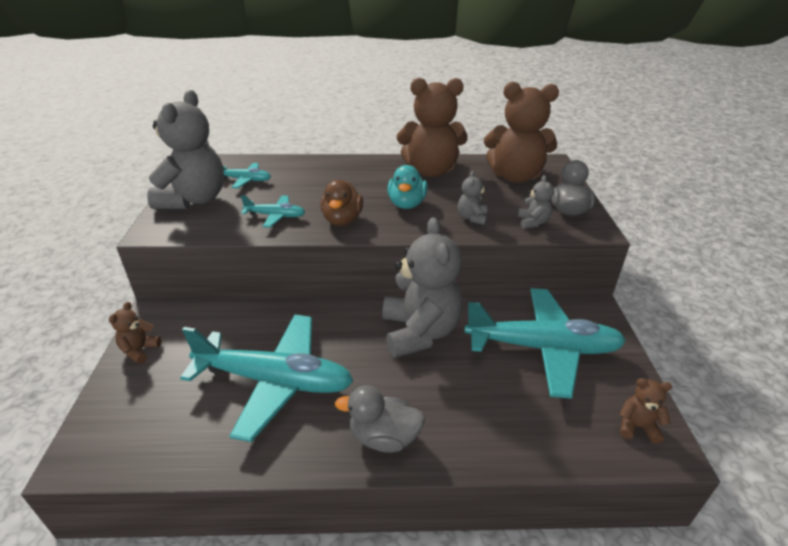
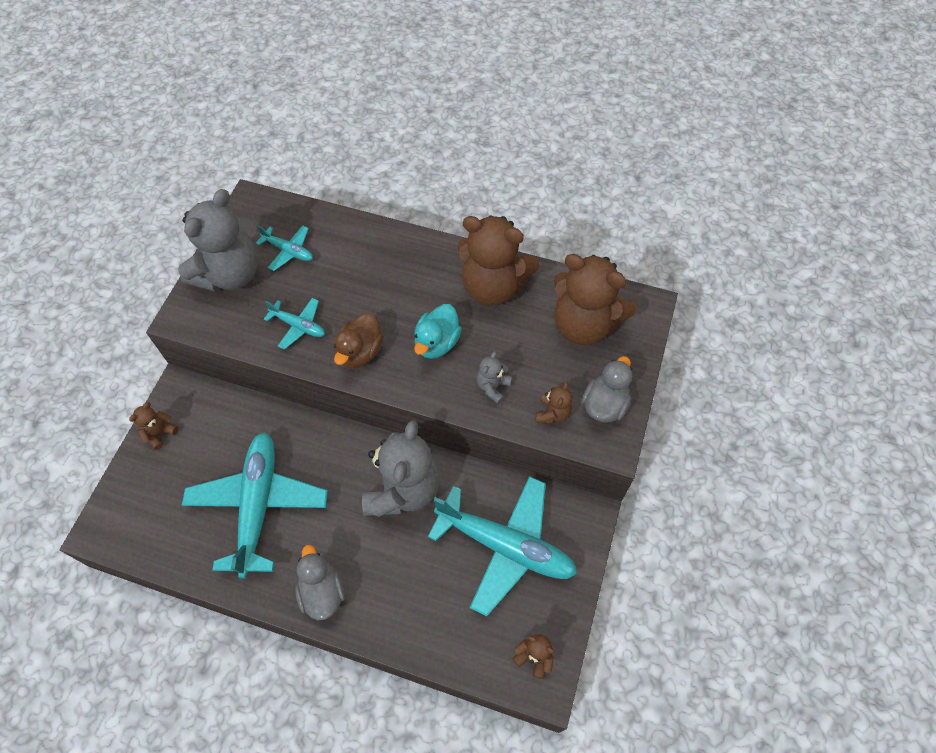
camera: 20 degrees right, 25 degrees up
(275, 381) = (258, 505): turquoise plane -> turquoise plane turned 120 degrees counterclockwise
(383, 437) = (322, 592): grey duck -> grey duck turned 45 degrees clockwise
(533, 222) = (552, 413): grey teddy bear -> brown teddy bear

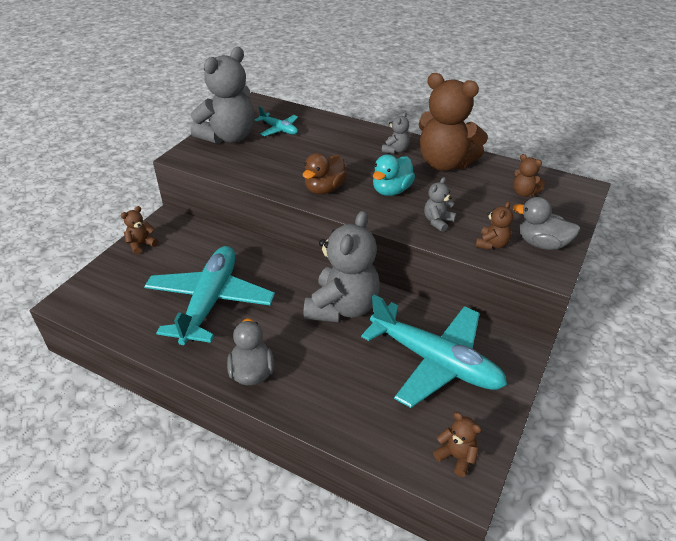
camera: 10 degrees right, 20 degrees down
(299, 326) = (276, 169): turquoise plane -> none
(434, 270) = (395, 150): none -> grey teddy bear
(584, 325) = (524, 193): brown teddy bear -> brown teddy bear, size x0.43
(604, 404) = (541, 244): grey duck -> grey duck turned 105 degrees counterclockwise

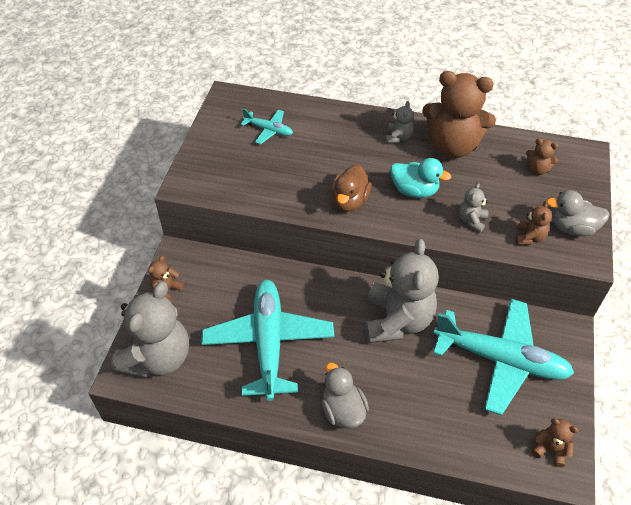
camera: 15 degrees left, 10 degrees up
(229, 137) = (220, 150): grey teddy bear -> grey teddy bear (158, 358)
(391, 190) = (414, 191): turquoise duck -> turquoise duck turned 90 degrees counterclockwise

